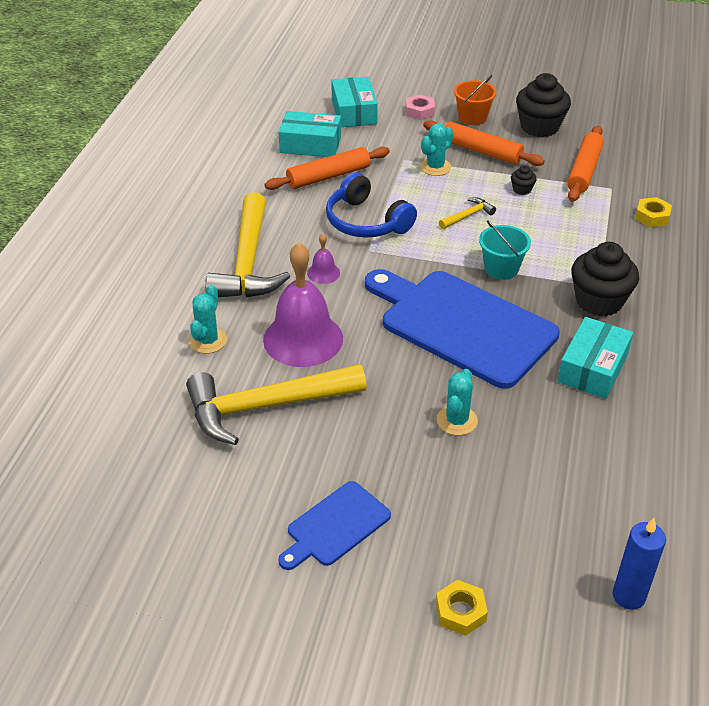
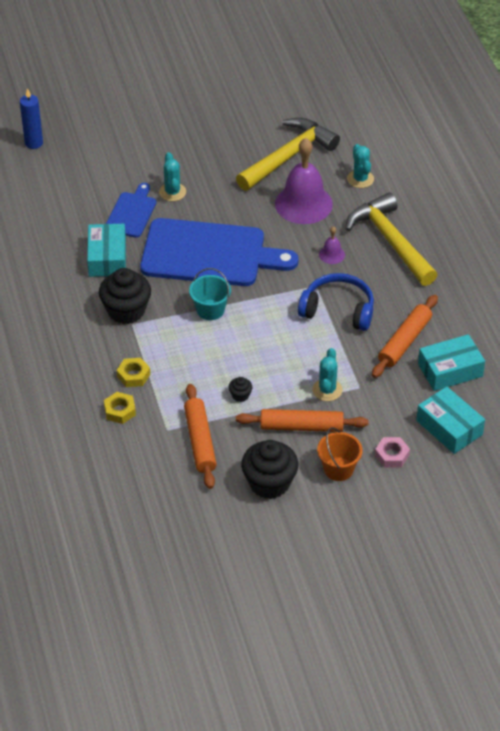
camera: 150 degrees right, 5 degrees up
(335, 526) = (200, 116): blue cutting board -> blue cutting board (131, 213)
(460, 612) = (113, 106): yellow nut -> yellow nut (133, 375)
(467, 216) = (266, 349): yellow hammer -> none

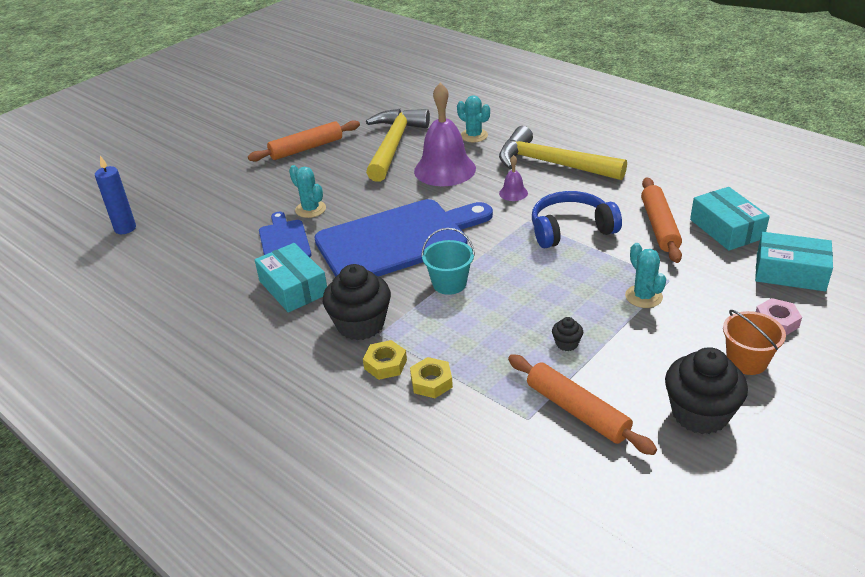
camera: 30 degrees left, 10 degrees down
(120, 411) = (453, 427): yellow nut -> yellow nut (385, 364)
(301, 426) = (661, 341): orange rolling pin -> orange rolling pin (306, 148)
(450, 370) = (726, 229): turquoise box -> turquoise box turned 60 degrees counterclockwise

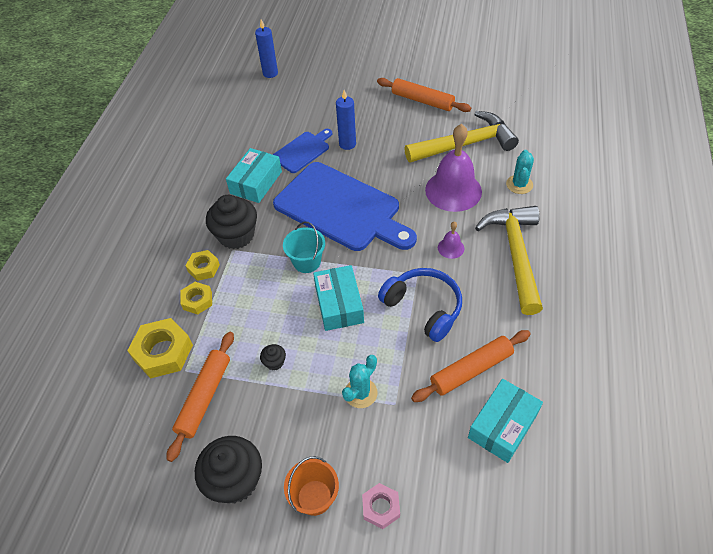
camera: 60 degrees right, 15 degrees up
(310, 209) = (347, 144): turquoise cactus -> blue candle
(486, 431) = (163, 352): none -> yellow nut
(790, 272) = (464, 501): turquoise box -> turquoise box (339, 304)

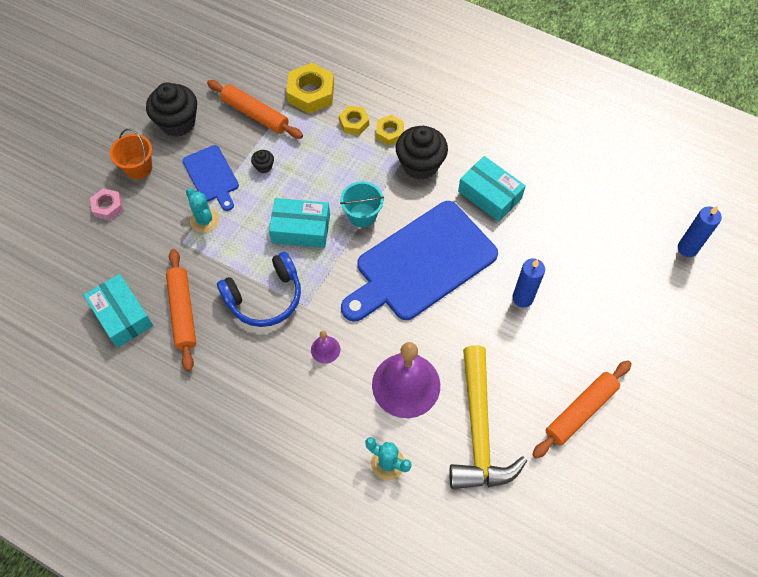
camera: 105 degrees right, 10 degrees up
(302, 151) = (526, 249): blue cutting board -> blue cutting board (212, 176)
(515, 255) = (289, 409): yellow hammer -> none

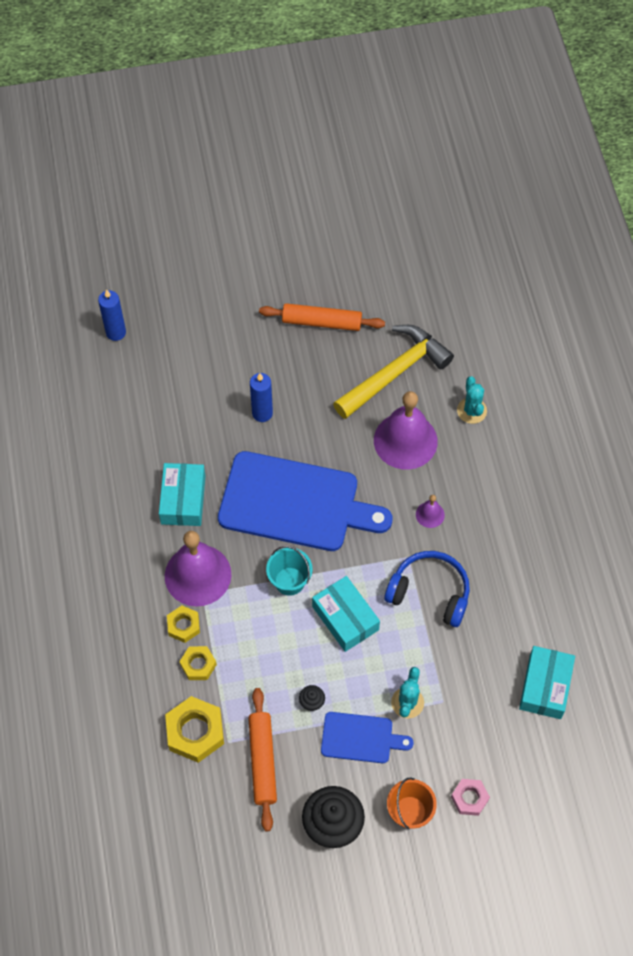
camera: 130 degrees left, 0 degrees up
(183, 312) = (498, 643): orange rolling pin -> none
(212, 176) = (360, 738): blue cutting board -> blue cutting board turned 75 degrees clockwise
(420, 165) = (198, 575): black cupcake -> purple bell

